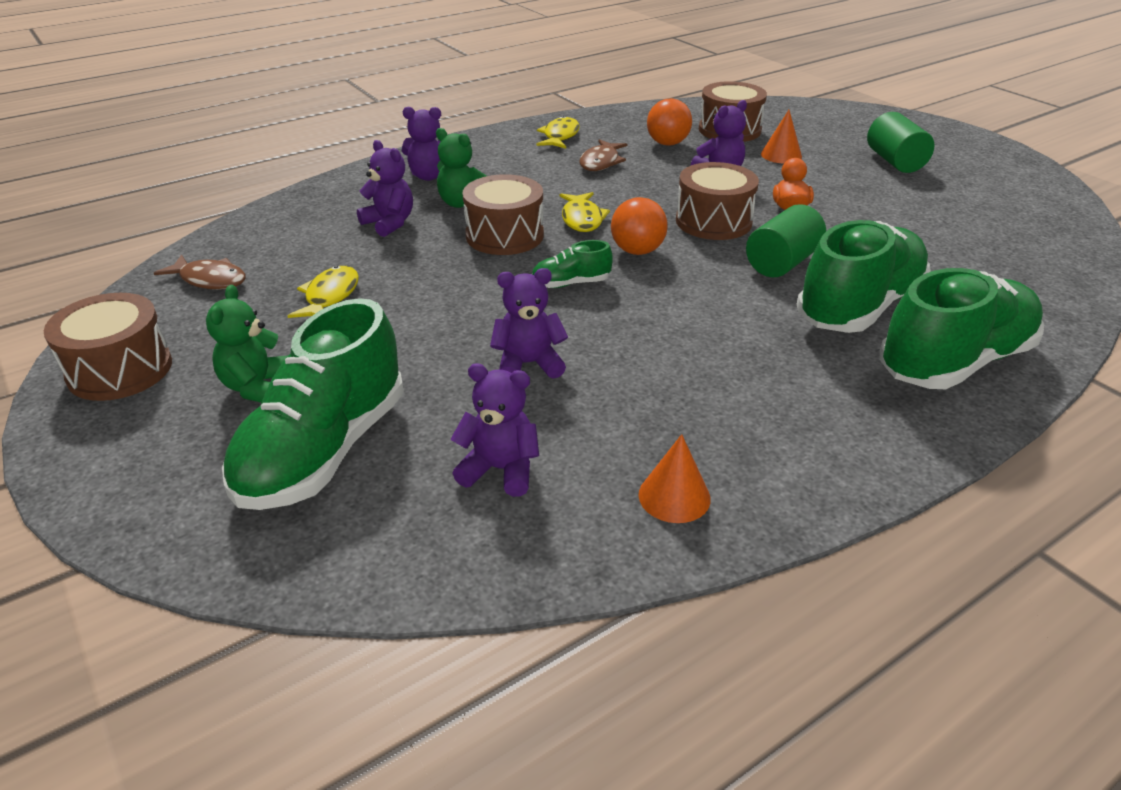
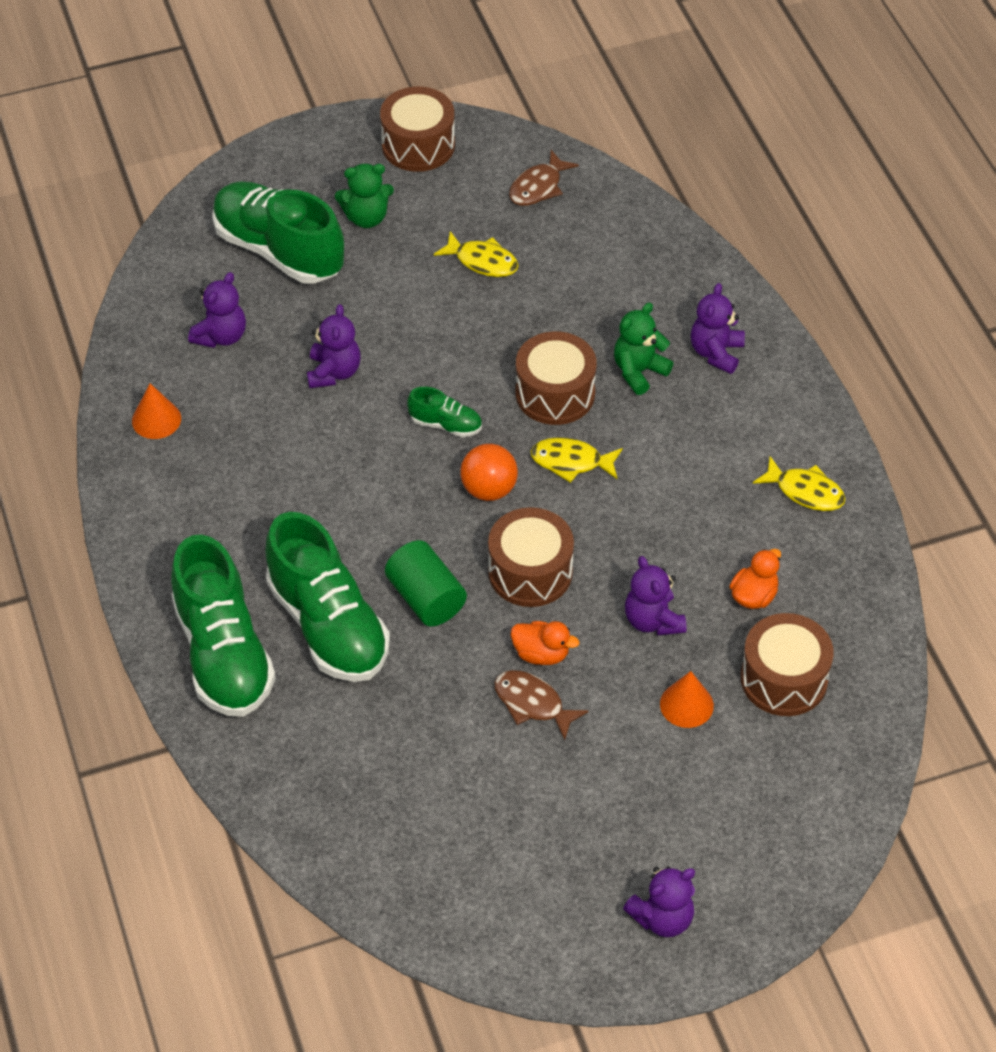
camera: 105 degrees right, 15 degrees up
(257, 387) = (366, 217): green teddy bear -> green teddy bear turned 150 degrees clockwise
(389, 223) = (609, 310): purple teddy bear -> purple teddy bear (662, 918)
(570, 283) = (446, 425): green shoe -> green shoe turned 105 degrees clockwise
(601, 162) = (713, 513): brown fish -> brown fish (532, 704)
(667, 143) = (754, 596): orange ball -> orange duck
(894, 161) = (632, 822): green cylinder -> none

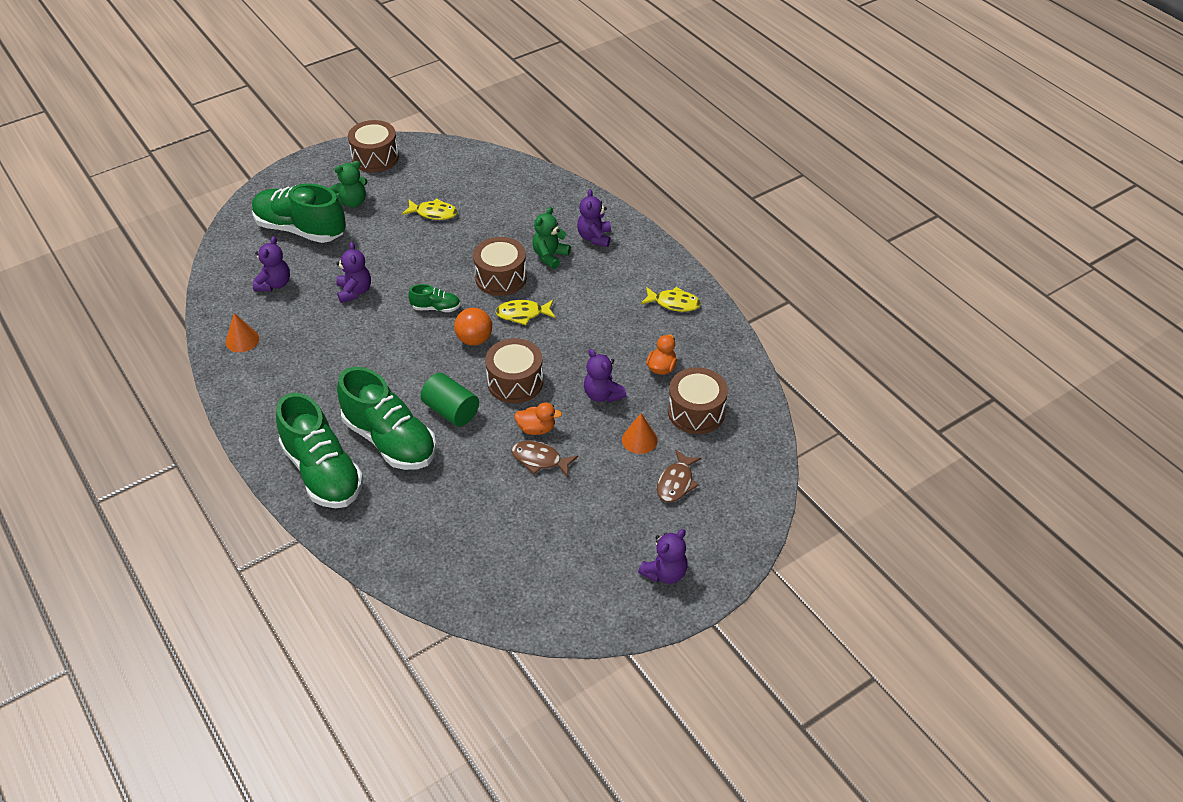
camera: 15 degrees left, 5 degrees down
(538, 187) = (457, 167): brown fish -> brown fish (676, 482)

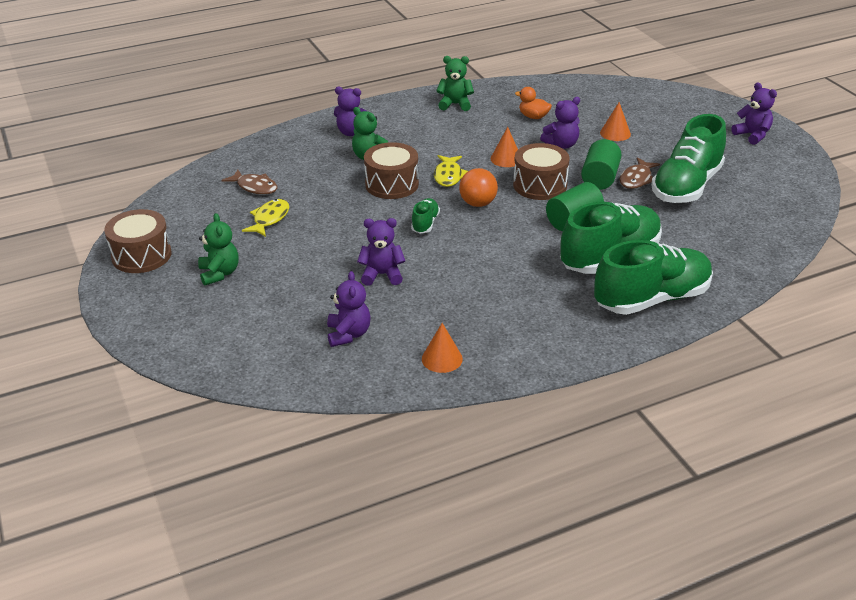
camera: 80 degrees left, 10 degrees down
(274, 284) = (348, 334): purple teddy bear -> purple teddy bear turned 60 degrees clockwise
(300, 229) = (253, 314): green shoe -> green shoe (686, 186)
(536, 429) = (600, 178): orange duck -> green cylinder
(564, 353) = (506, 159): none -> orange cone
(674, 303) = (455, 104): yellow fish -> green teddy bear
(676, 482) = (661, 122): brown fish -> brown fish (255, 187)
(696, 412) = (586, 107): brown drum -> none

